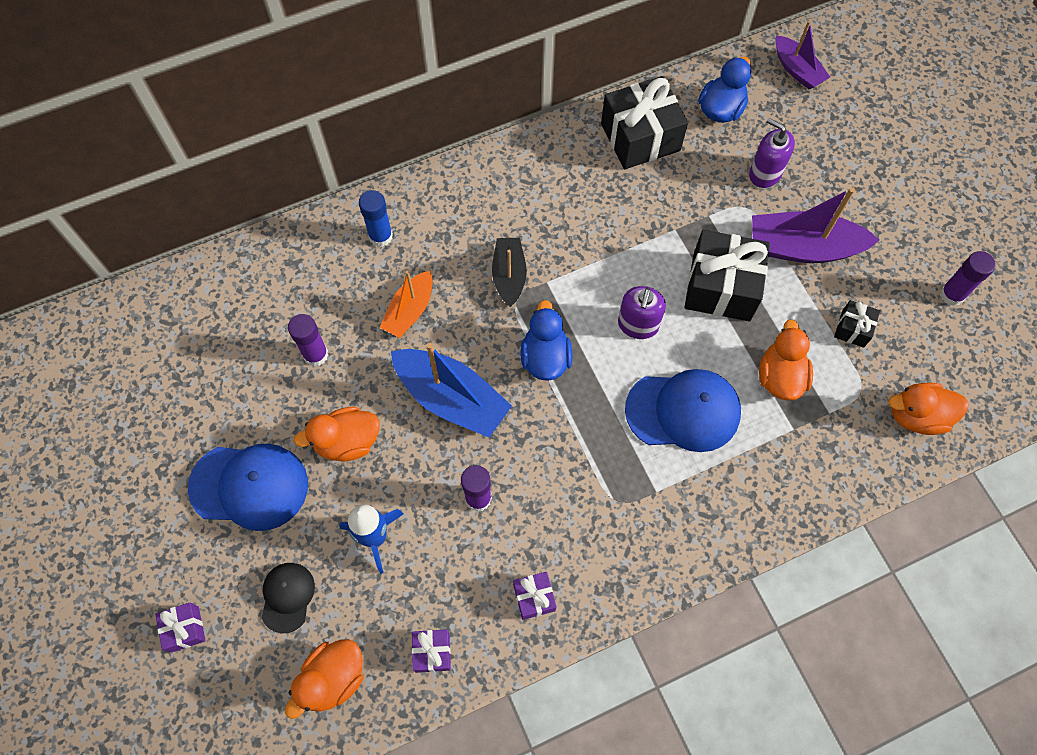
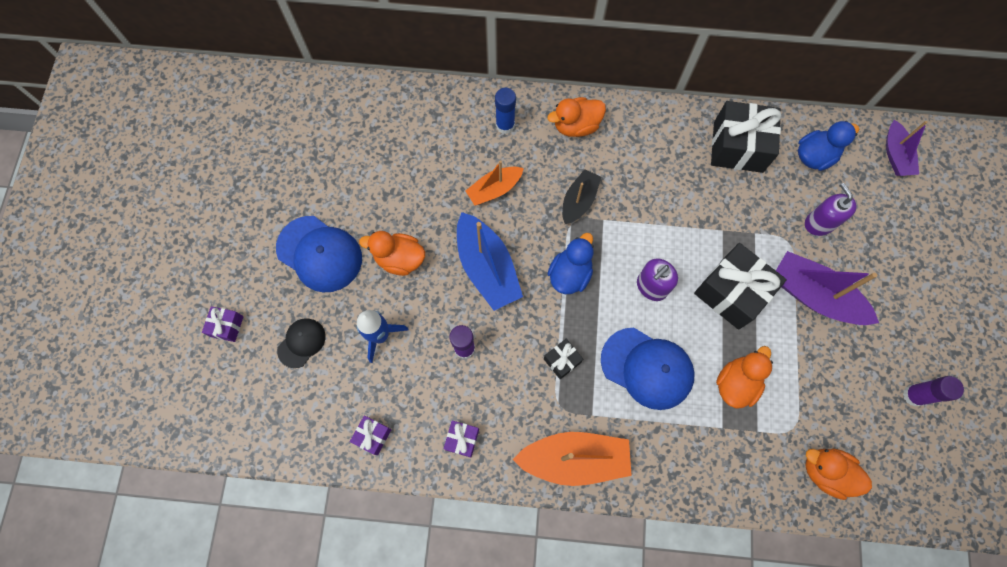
camera: 30 degrees right, 5 degrees up
(315, 354) = (413, 186): purple glue stick -> none
(333, 679) = (299, 415): orange duck -> orange duck (576, 126)
(665, 548) = (574, 459): none -> orange boat
(853, 329) = (815, 378): black gift -> black gift (562, 360)

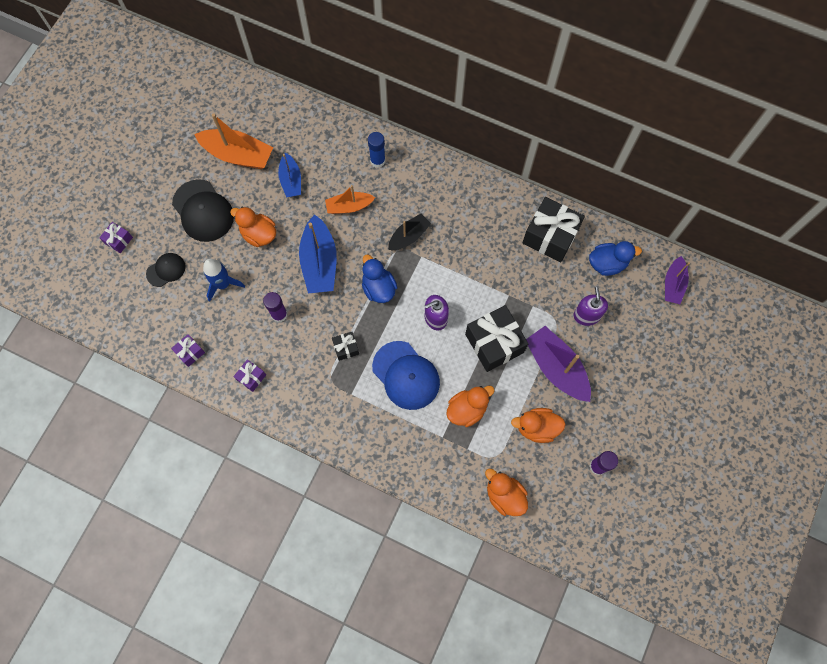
camera: 20 degrees right, 0 degrees up
(319, 254) = (203, 211): blue cap -> black cap
(412, 182) = (291, 180): none -> blue boat
(570, 274) = (378, 288): blue duck -> blue duck turned 75 degrees counterclockwise
(574, 459) = (325, 419): orange boat -> orange boat (238, 155)
(576, 126) = (431, 179): orange duck -> orange duck (537, 427)

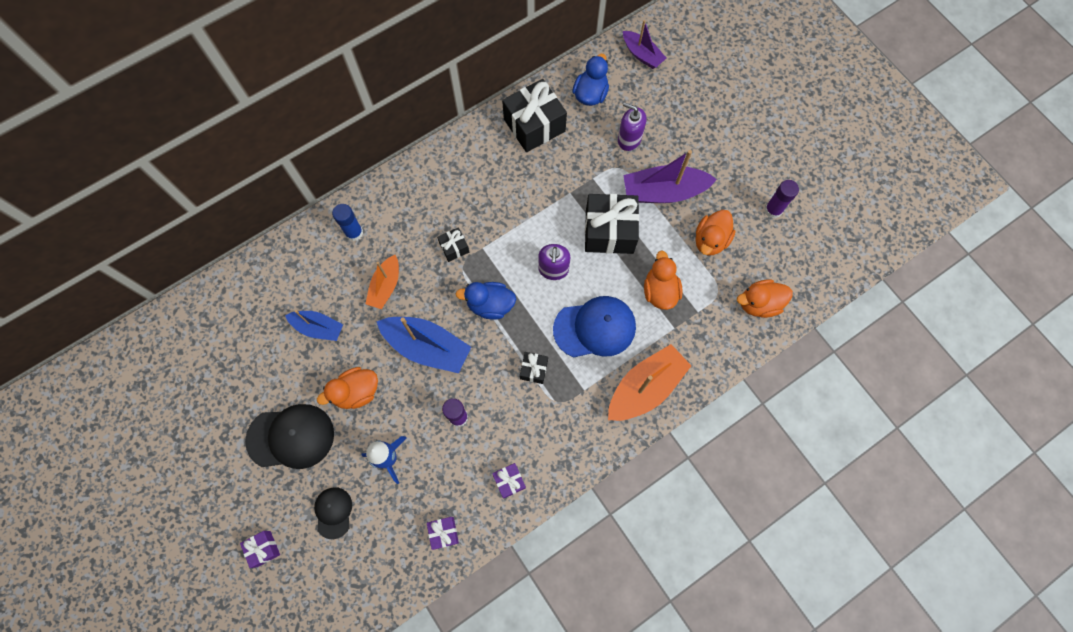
camera: 60 degrees left, 0 degrees up
(238, 155) = (251, 367): orange boat -> orange boat (645, 387)
(409, 236) = (454, 248): black boat -> black gift

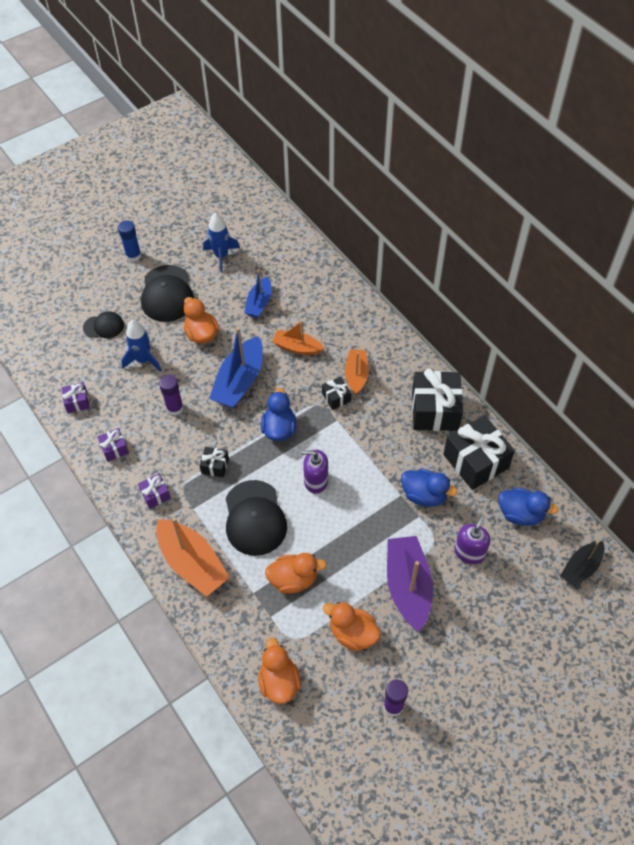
camera: 90 degrees right, 15 degrees down
(239, 374) = (221, 256): none -> blue rocket
(263, 548) = (82, 285): purple gift -> purple gift (155, 495)
(354, 233) = (348, 321): blue glue stick -> blue glue stick (133, 256)
(427, 227) = (356, 375): none -> orange boat
(570, 172) = (424, 495): none -> blue duck
(595, 328) = (255, 518): blue cap -> black cap
(609, 231) = (359, 532): black gift -> black gift (435, 410)
(642, 55) = (581, 568): purple boat -> black boat

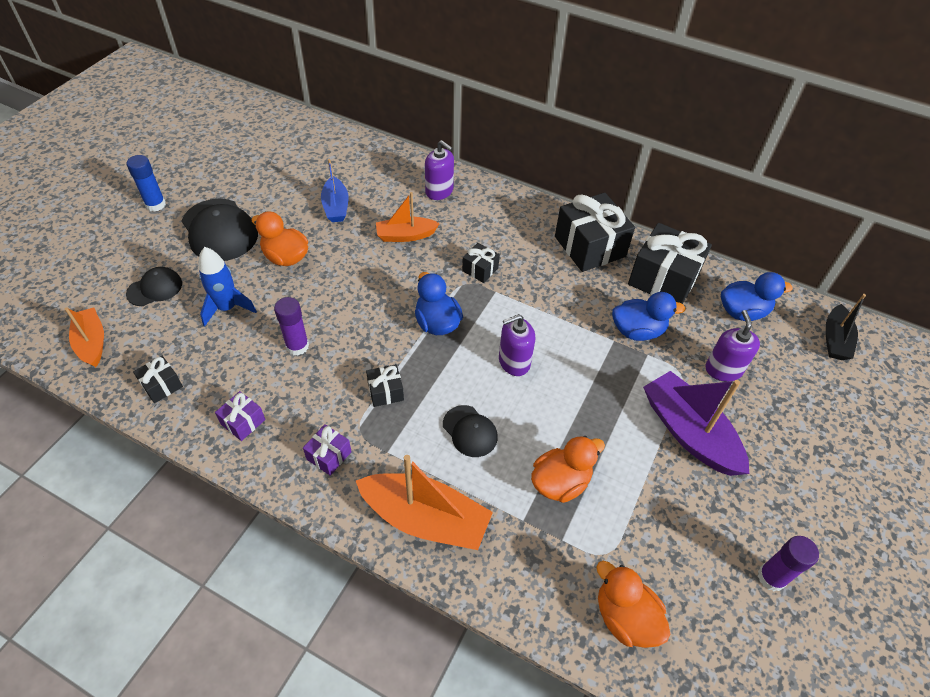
camera: 30 degrees left, 5 degrees down
(77, 402) = (162, 385): purple gift -> black gift
(221, 256) = (264, 175): blue rocket -> none
(239, 381) = (361, 291): blue boat -> none
(255, 518) = (470, 431): black cap -> black cap, size x0.56
(345, 317) = (439, 191): none -> purple soap dispenser
(352, 633) = (668, 514): orange duck -> none
(356, 375) = (487, 241): orange boat -> orange boat (92, 343)

